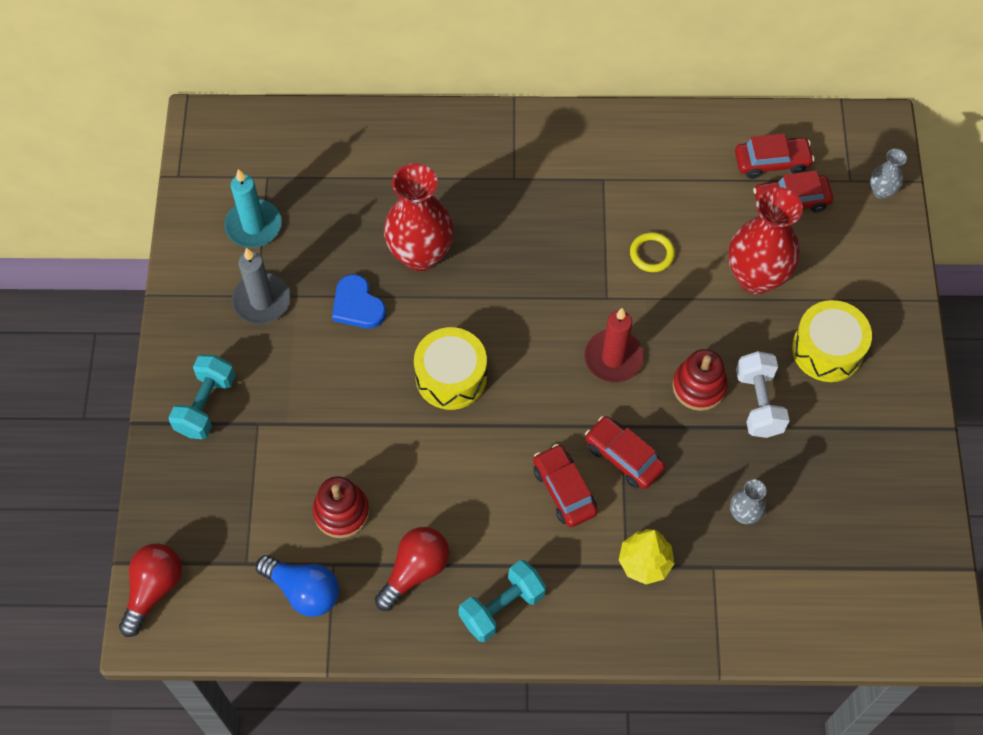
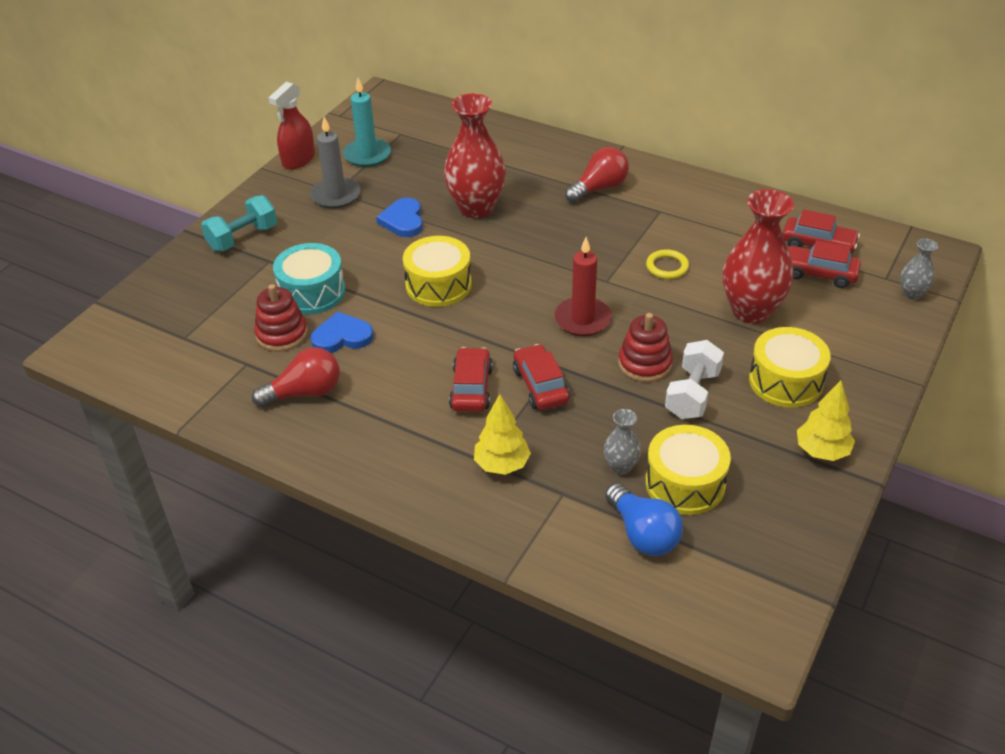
camera: 30 degrees right, 20 degrees down
(154, 589) = (105, 327): red light bulb -> red light bulb (599, 188)
(182, 265) = (298, 160): none -> red spray bottle
(304, 591) = (209, 371): blue light bulb -> blue light bulb (643, 534)
(332, 445) = (312, 292): none -> turquoise drum
(402, 487) = (342, 337): none -> blue heart
(502, 607) = (353, 445): turquoise dumbbell -> none
(805, 506) = (685, 483): none -> yellow drum
(894, 416) = (822, 451): none -> yellow tree

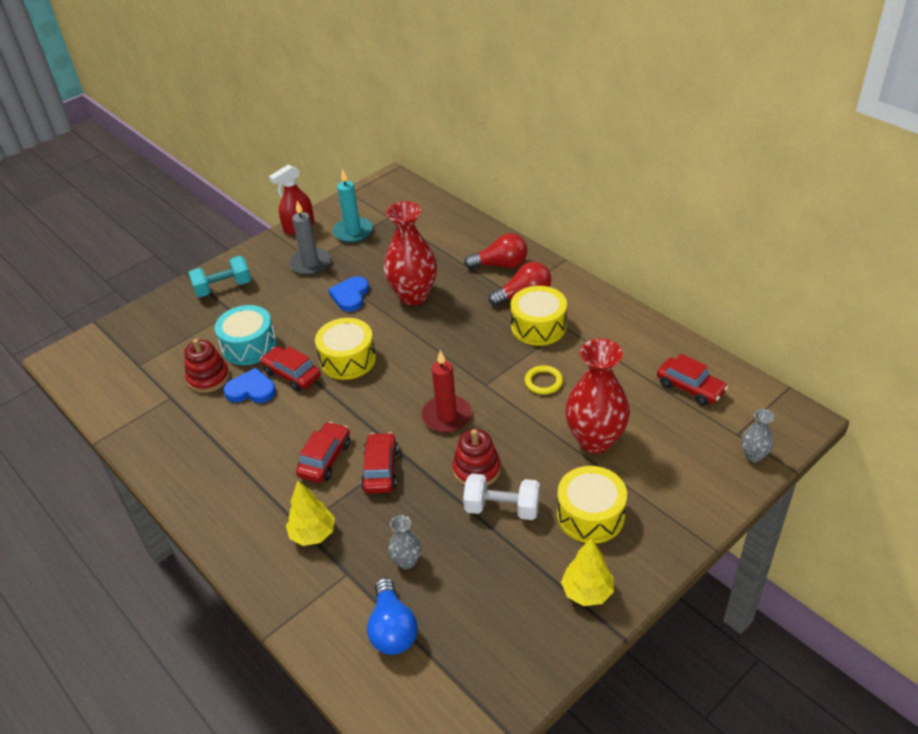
camera: 20 degrees right, 0 degrees up
(305, 393) = (199, 433): red light bulb -> red light bulb (500, 265)
(685, 483) = (452, 591): yellow drum -> yellow drum (538, 326)
(692, 394) = (502, 508): white dumbbell -> white dumbbell turned 60 degrees clockwise
(819, 274) = (676, 417): red car -> red car (292, 374)

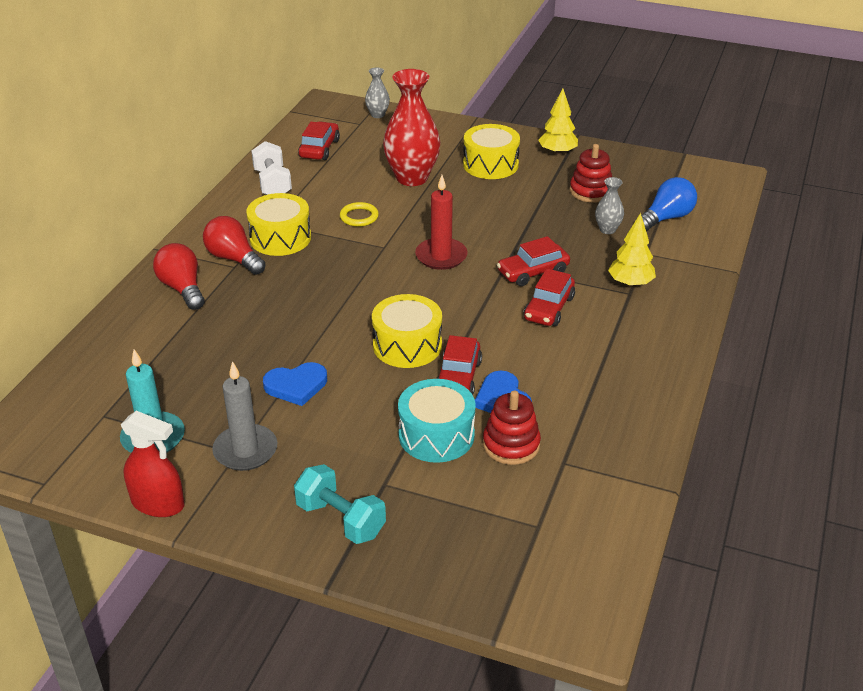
camera: 120 degrees left, 5 degrees down
(325, 459) = (549, 308): red car -> red car turned 60 degrees counterclockwise
(413, 295) = (270, 335): red vase -> none
(476, 469) = (489, 223): red stacking toy -> red stacking toy (591, 191)
(502, 508) = (518, 202): white dumbbell -> white dumbbell (272, 184)

